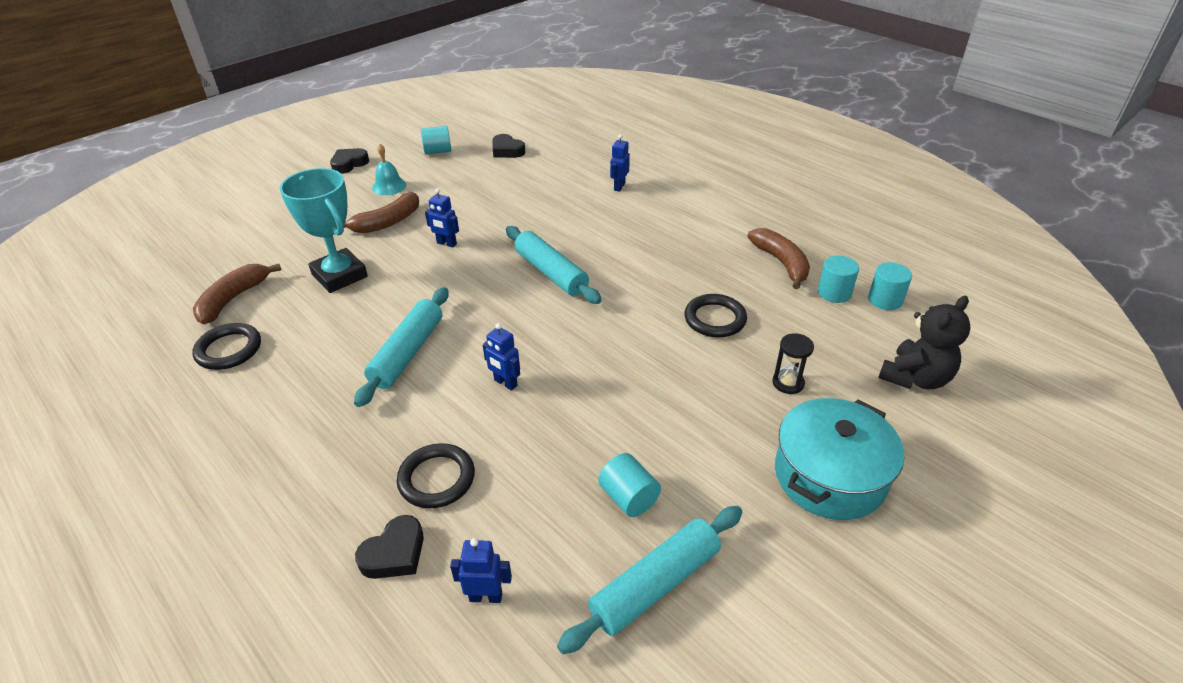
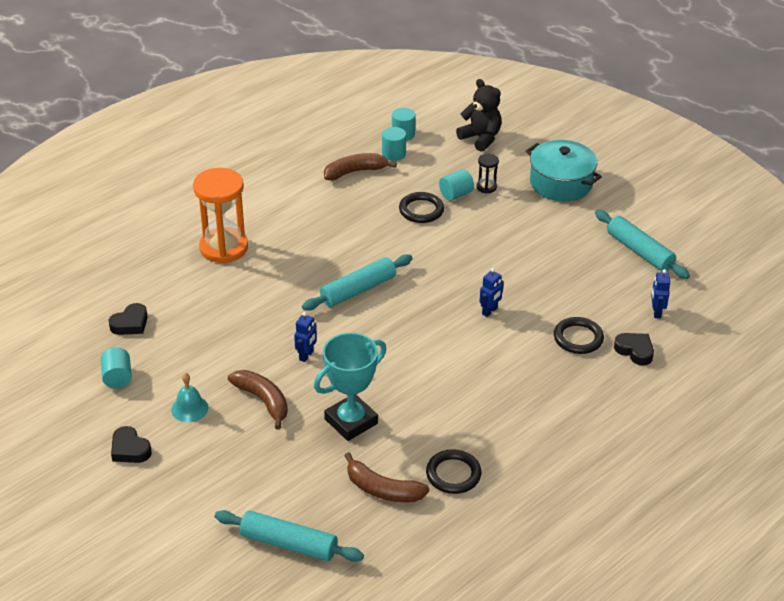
camera: 90 degrees left, 0 degrees up
(407, 353) = (457, 365): turquoise rolling pin -> turquoise rolling pin (288, 544)
(619, 187) = (224, 248): blue robot -> orange hourglass
(629, 497) = (584, 258): turquoise cylinder -> turquoise cylinder (456, 194)

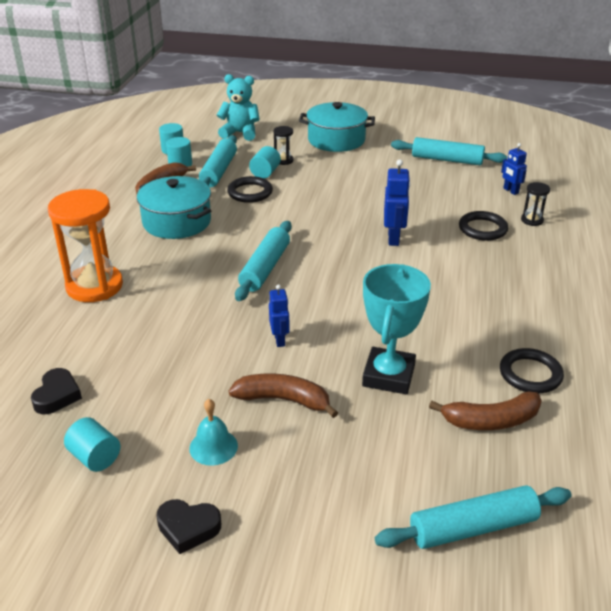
camera: 35 degrees left, 5 degrees down
(334, 214) = (177, 222): none -> turquoise pot
(418, 175) = (219, 171): none -> turquoise rolling pin
(481, 138) = (240, 133): black teddy bear -> turquoise teddy bear
(489, 311) = (394, 238): blue robot -> blue robot, size x1.52
(635, 351) = (532, 220): black heart -> black hourglass

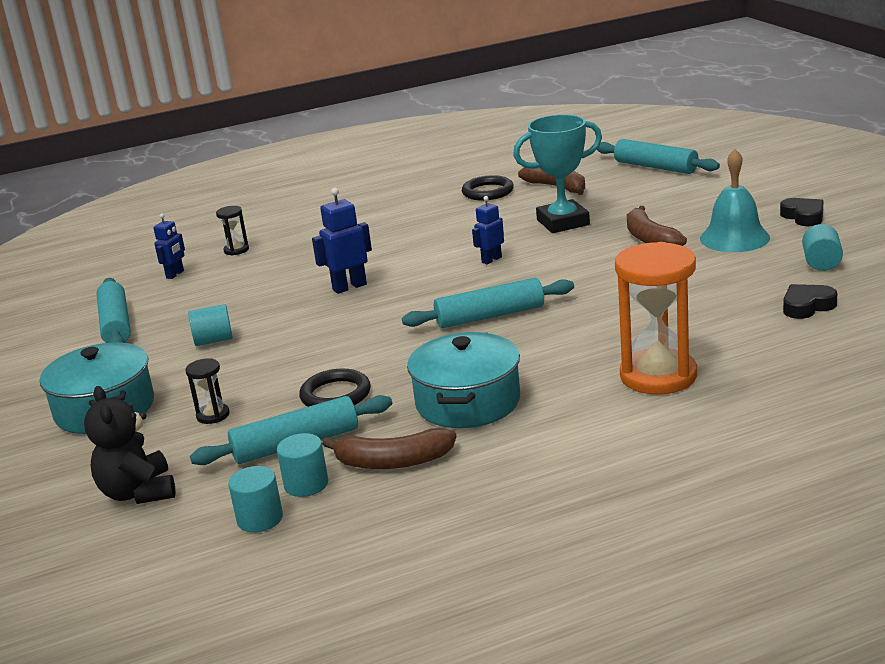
camera: 120 degrees left, 10 degrees down
(213, 447) = (734, 238): turquoise bell -> turquoise bell, size x1.63
(240, 133) = (138, 493): turquoise teddy bear -> black teddy bear
(265, 173) = (267, 410): turquoise cylinder -> turquoise cylinder (213, 340)
(280, 340) = (586, 267): blue robot -> blue robot (491, 260)
(482, 229) = (280, 261): black ring -> none

